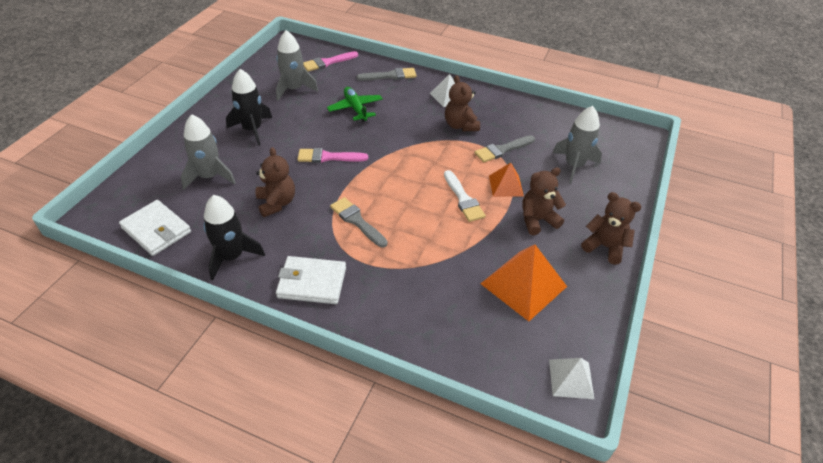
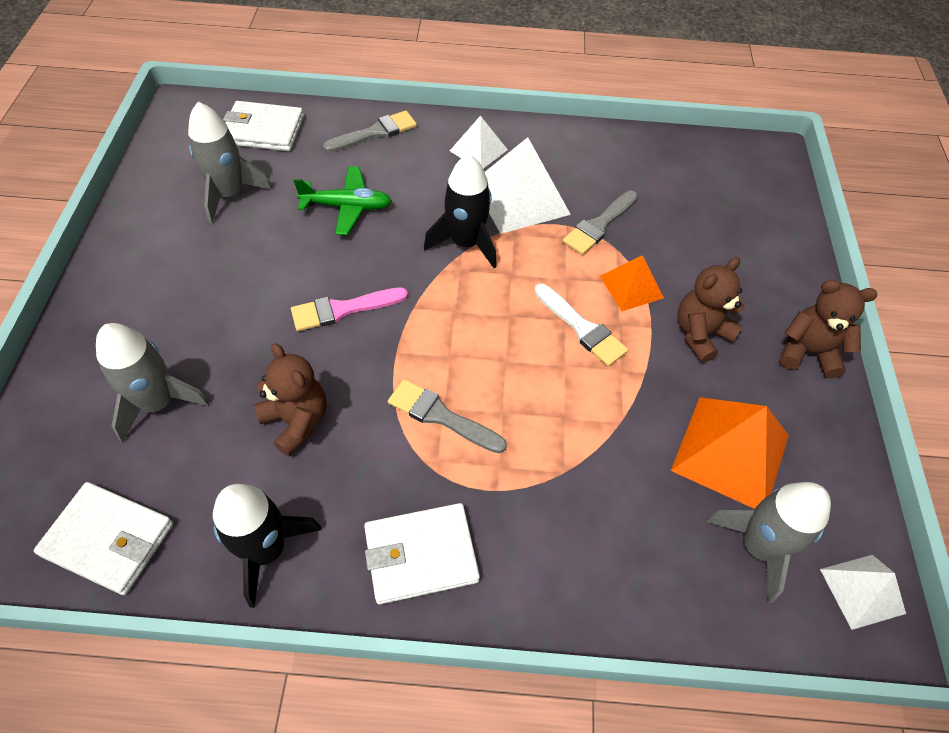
camera: 20 degrees left, 10 degrees up
(252, 129) = (193, 290): black rocket -> black rocket (465, 243)
(327, 62) = (263, 130): pink brush -> white wallet
(355, 108) = (347, 207): green plane -> green plane turned 135 degrees clockwise
(460, 125) = (520, 198): brown teddy bear -> white pyramid
(574, 166) = (708, 227): grey rocket -> grey rocket (758, 547)

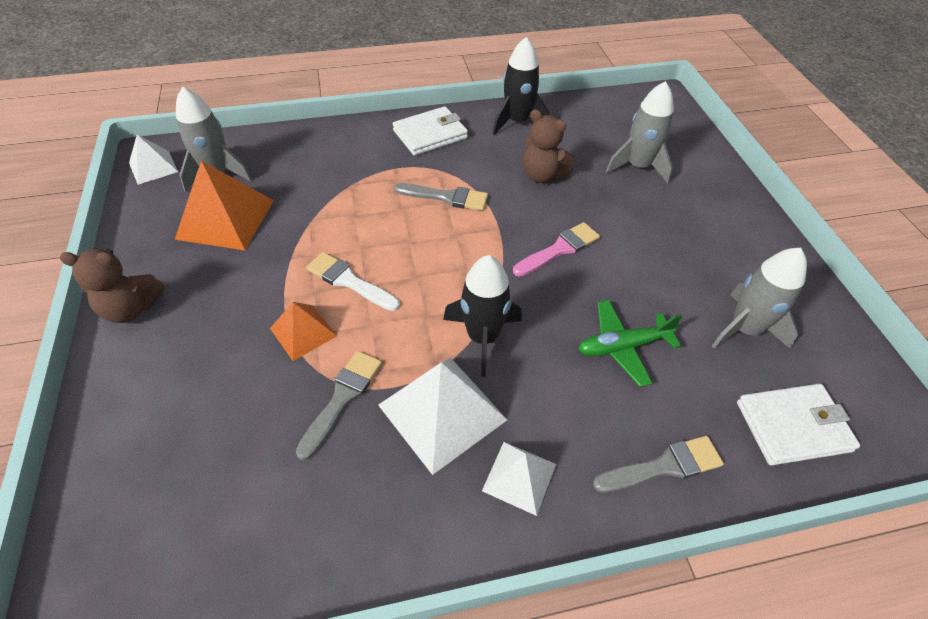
camera: 165 degrees right, 5 degrees down
(108, 539) = (603, 110): white wallet -> none
(375, 133) = (663, 466): grey brush -> grey brush turned 150 degrees counterclockwise
(700, 334) = (236, 301): brown teddy bear -> none

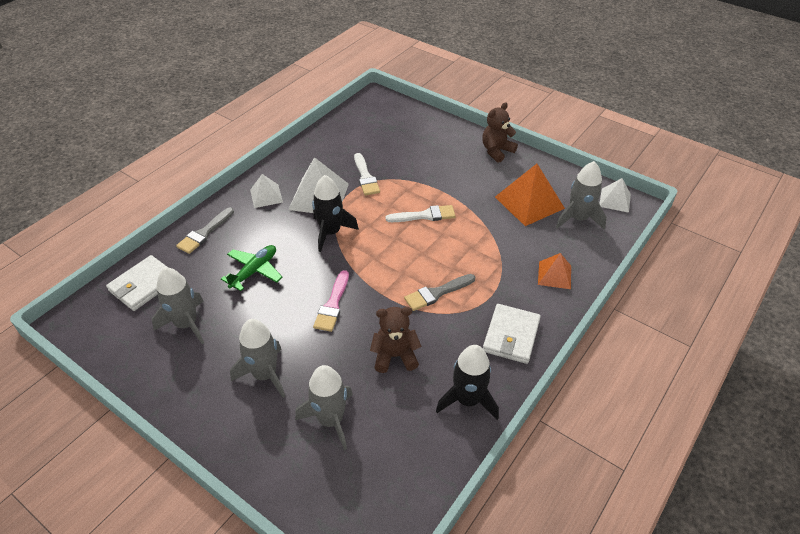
camera: 140 degrees right, 5 degrees down
(303, 332) = (414, 186): orange pyramid -> orange pyramid (554, 275)
(342, 398) = (365, 177): grey brush -> white brush
(676, 228) = (265, 374): none -> grey rocket

